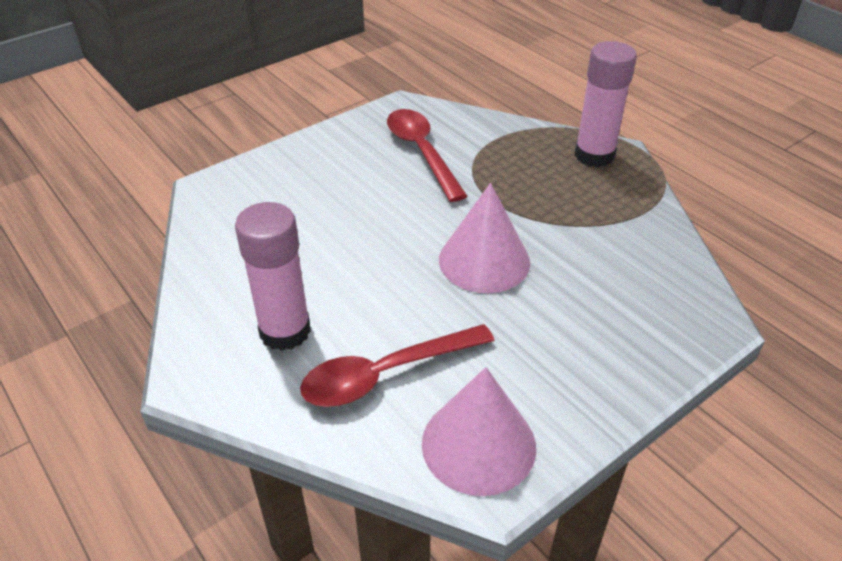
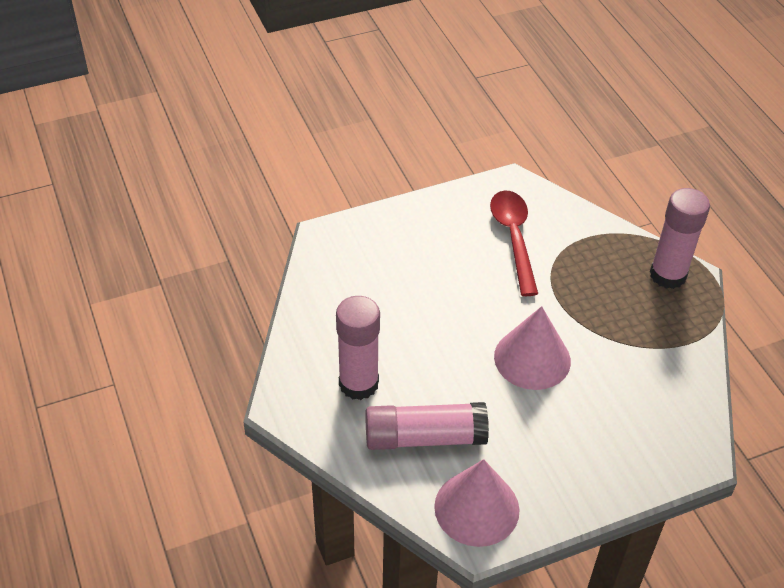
camera: 15 degrees right, 5 degrees up
(386, 374) = (425, 437): red spoon -> pink glue stick

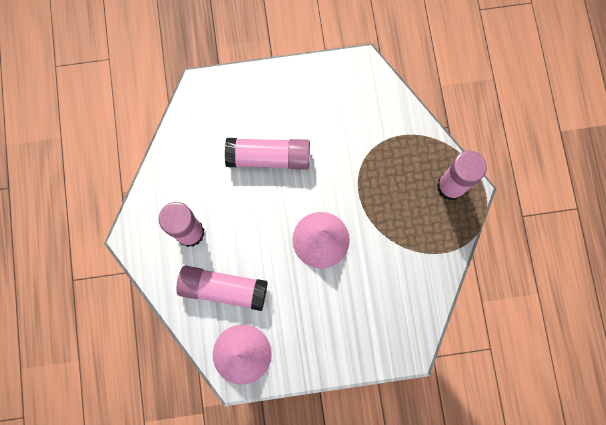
camera: 15 degrees right, 30 degrees up
(433, 287) = (268, 157): none -> pink glue stick
(513, 238) = (344, 123): red spoon -> none

